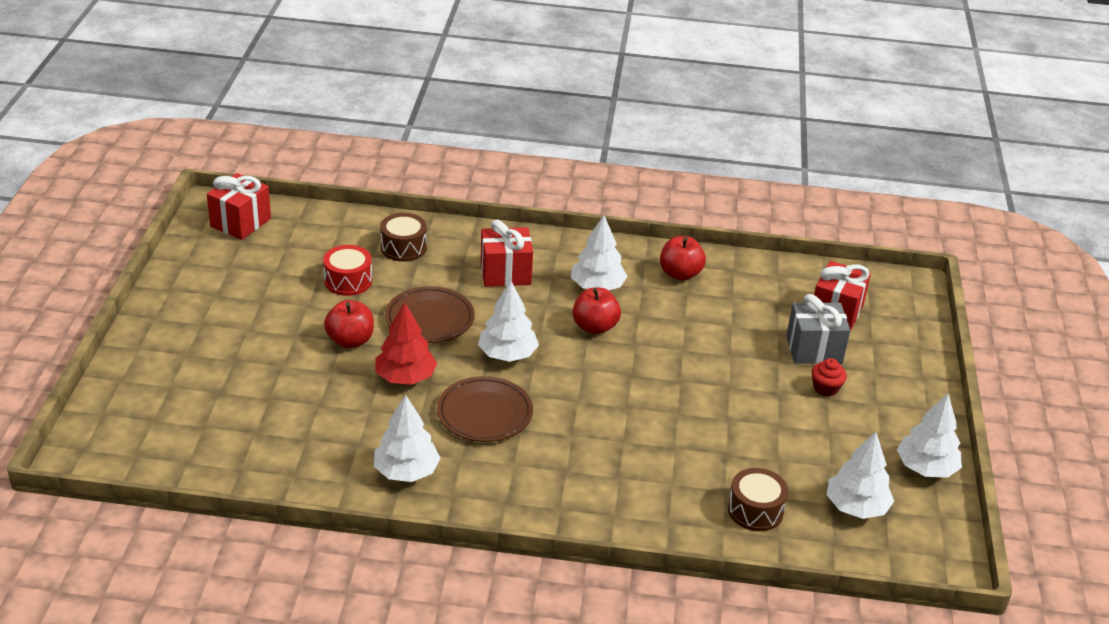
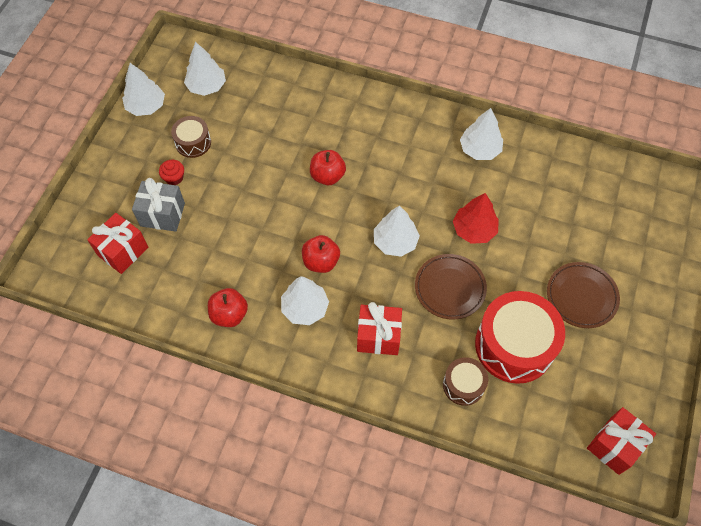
camera: 165 degrees left, 25 degrees up
(348, 281) = (514, 345): red drum -> red drum, size x1.93
(350, 340) = (513, 273): red apple -> red apple (327, 176)
(484, 414) = (422, 188): brown plate -> brown plate (581, 297)
(755, 510) = (269, 92): brown drum -> brown drum (193, 143)

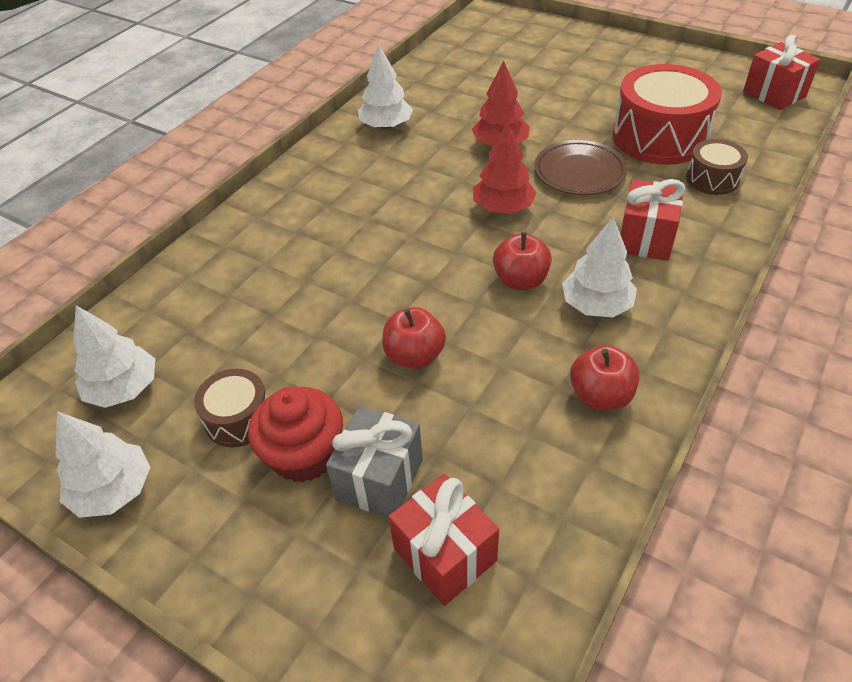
camera: 75 degrees left, 15 degrees down
(174, 178) = (304, 454): red cupcake -> red cupcake, size x1.89
(327, 176) = (375, 258): red apple -> red apple (414, 356)
(395, 242) = (503, 208): white tree -> red tree
(581, 297) = (600, 88): brown plate -> none

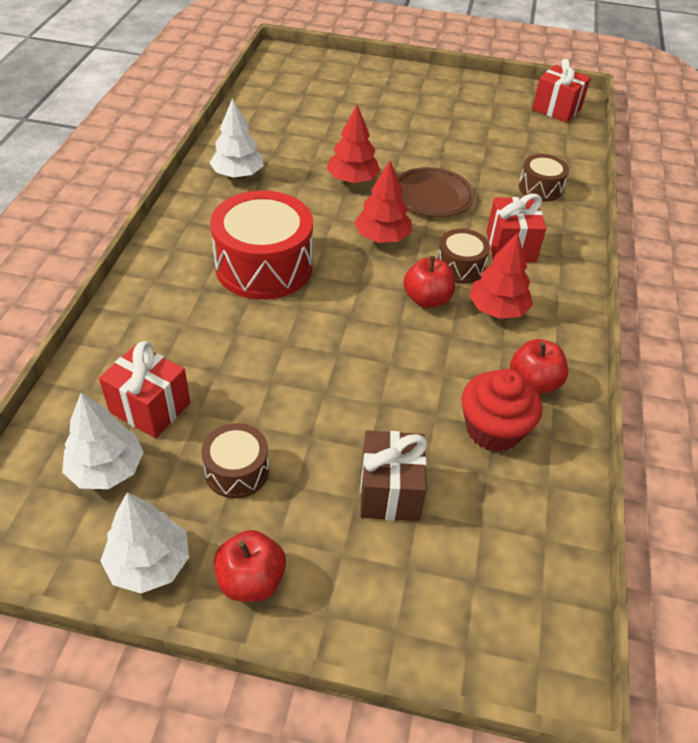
camera: 25 degrees left, 0 degrees up
(304, 454) = (314, 487): red cupcake -> red cupcake (493, 429)
(379, 479) = (390, 492): grey gift -> brown gift
(414, 356) = (368, 381): red apple -> red apple (251, 580)
(445, 554) = (472, 538): red gift -> red gift (150, 407)
(575, 252) = (460, 267): none -> brown drum
(596, 305) = (497, 309): white tree -> red tree
(659, 137) = (483, 157): red drum -> red drum (264, 266)

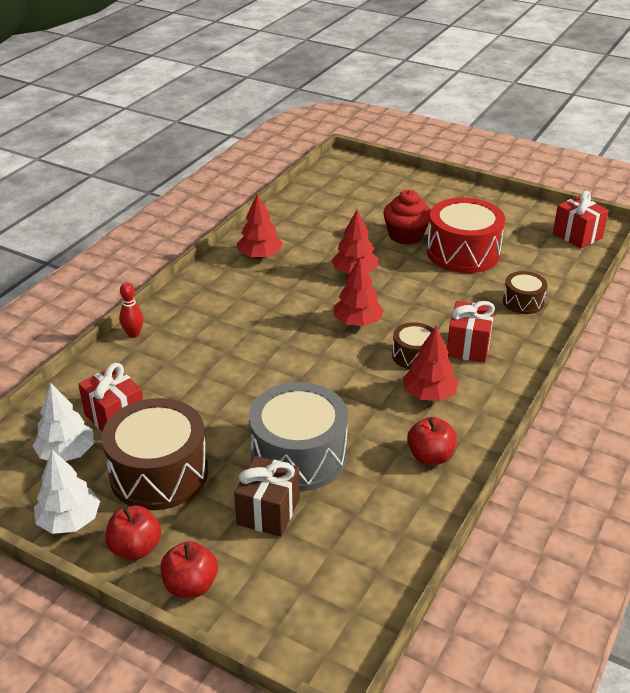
camera: 20 degrees right, 10 degrees down
(127, 294) = (133, 334): none -> red bowling pin
(237, 471) = (159, 473): brown drum -> brown drum, size x1.93
(238, 174) = (260, 256): white tree -> red tree
(264, 266) = (248, 330): red drum -> red drum (463, 252)
(392, 412) = (299, 455): none -> grey drum
(427, 299) = (371, 376): red apple -> red apple (190, 585)
(432, 197) = (418, 295): brown plate -> none
(493, 429) = (376, 484): red cupcake -> red cupcake (406, 235)

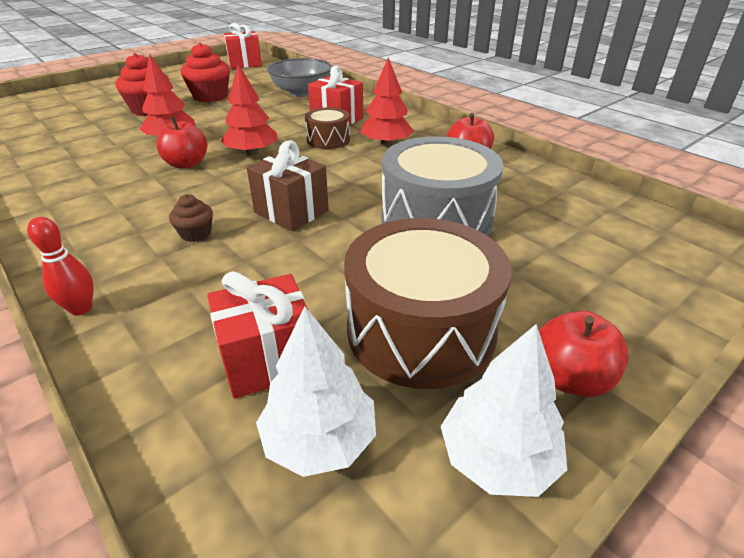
camera: 70 degrees left, 0 degrees up
(190, 585) = (640, 334): red apple -> red apple (186, 164)
(223, 343) = (196, 234): none -> brown cupcake
(260, 256) = (59, 181): red tree -> none
(268, 511) = (519, 254): brown gift -> brown gift (291, 211)
(463, 252) = (210, 96): red drum -> red cupcake
(523, 302) = (301, 92): brown drum -> grey bowl

